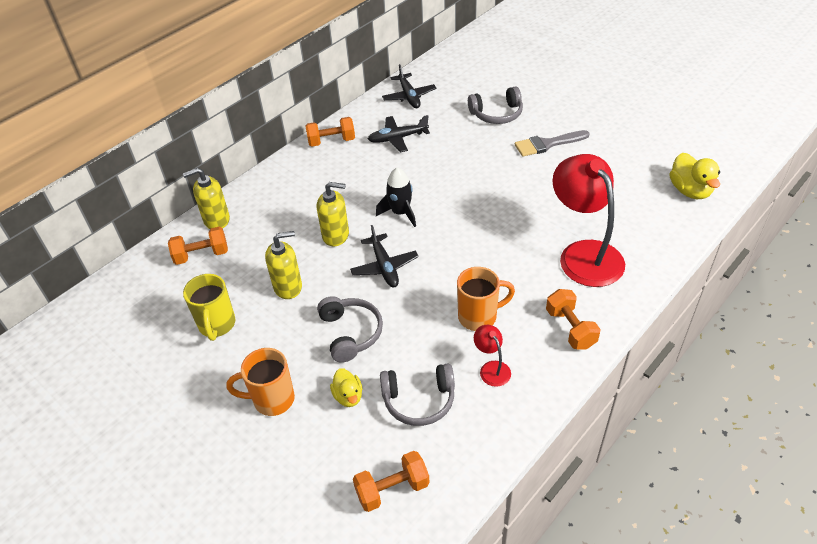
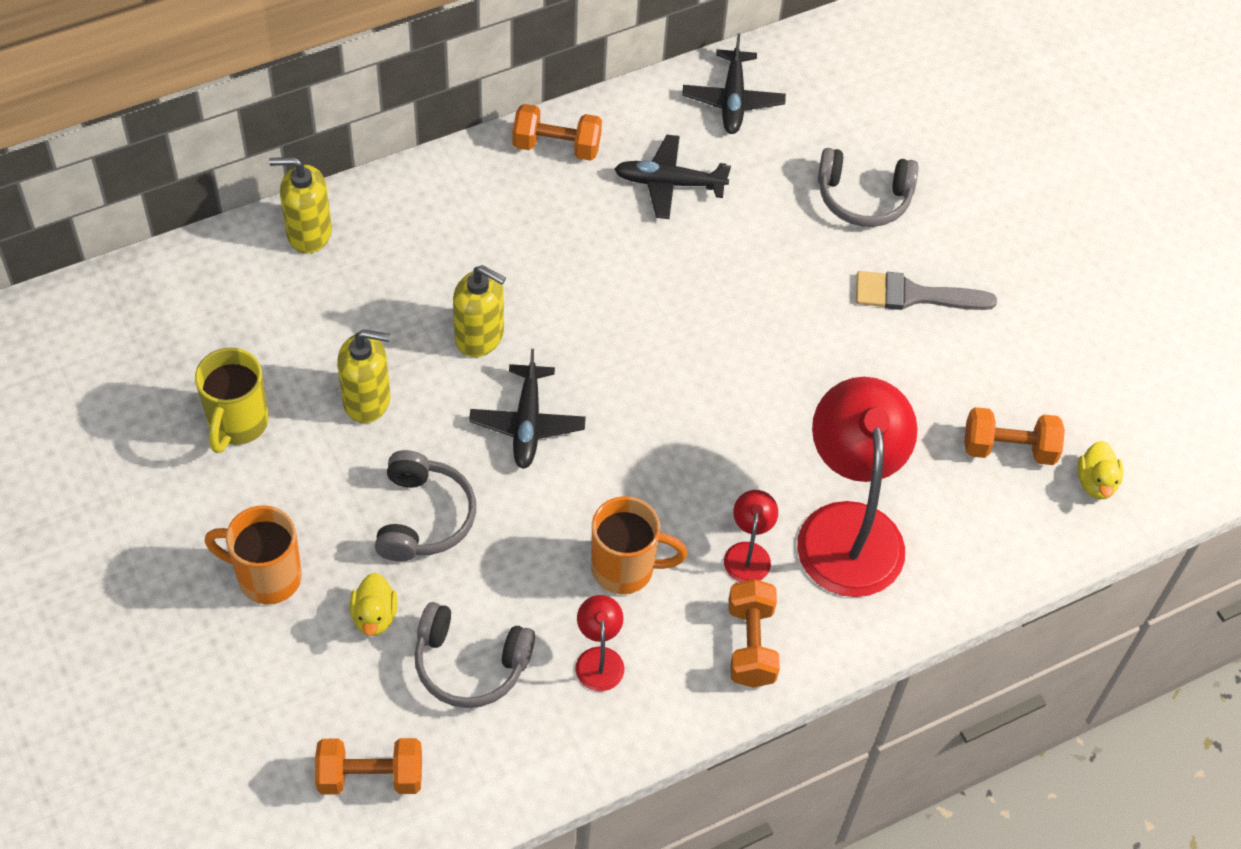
camera: 15 degrees right, 10 degrees up
(201, 255) = (261, 290): orange dumbbell -> orange dumbbell (1008, 448)
(400, 213) = (600, 334): black rocket -> none
(540, 285) = (748, 553): none -> red lamp
(690, 191) = (1095, 482): yellow duck -> yellow duck, size x0.62

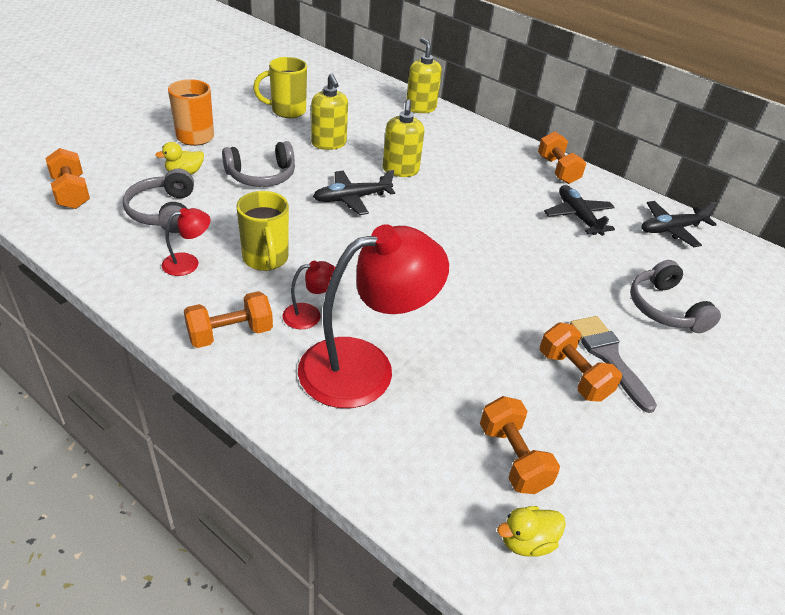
camera: 65 degrees right, 15 degrees down
(625, 569) = (266, 259): orange mug -> yellow mug
(927, 342) = (573, 375): none -> orange dumbbell

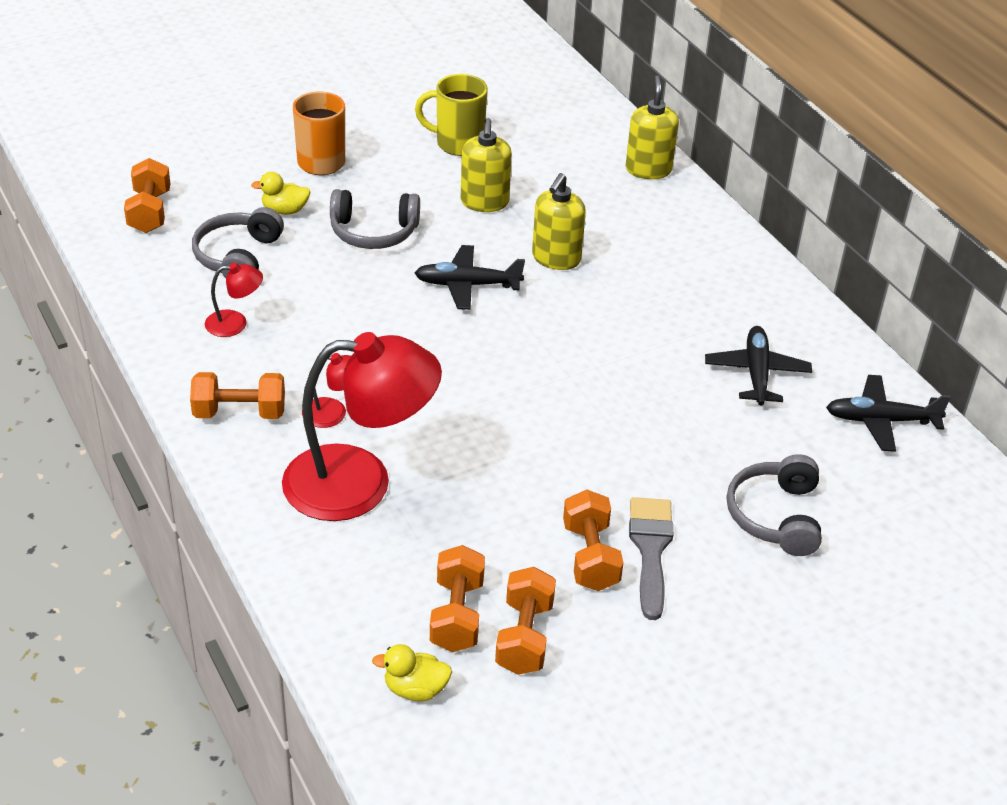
camera: 25 degrees right, 0 degrees up
(266, 259) = (321, 339): yellow mug -> none
(557, 170) = (781, 302): orange dumbbell -> orange dumbbell (524, 637)

